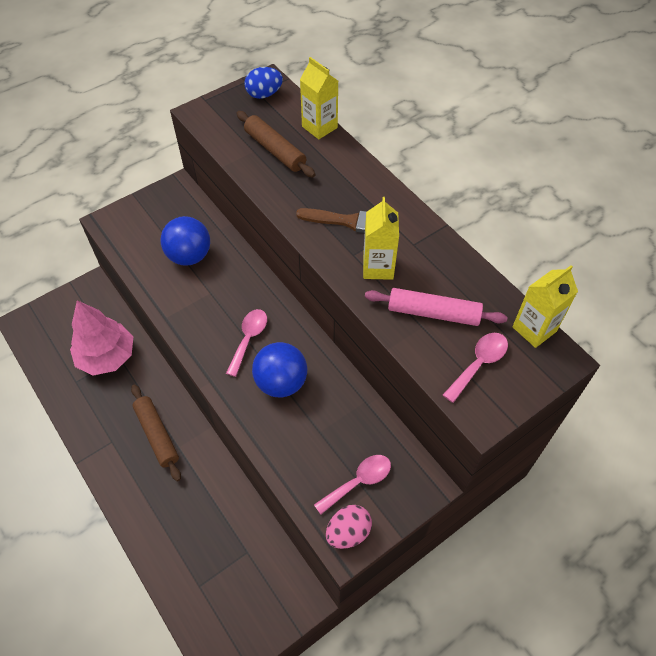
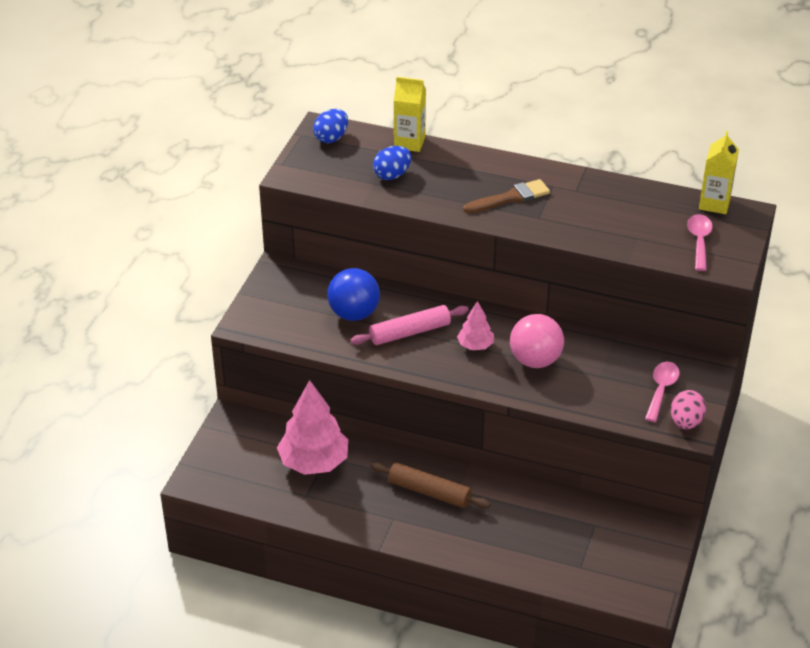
camera: 35 degrees left, 15 degrees down
(249, 339) = (475, 345): pink spoon -> pink tree
(275, 150) = (392, 175): brown rolling pin -> blue egg
(281, 382) = (535, 360): blue ball -> pink ball
(378, 267) = (566, 217): yellow carton -> none
(433, 313) = (637, 226): pink rolling pin -> pink rolling pin (409, 332)

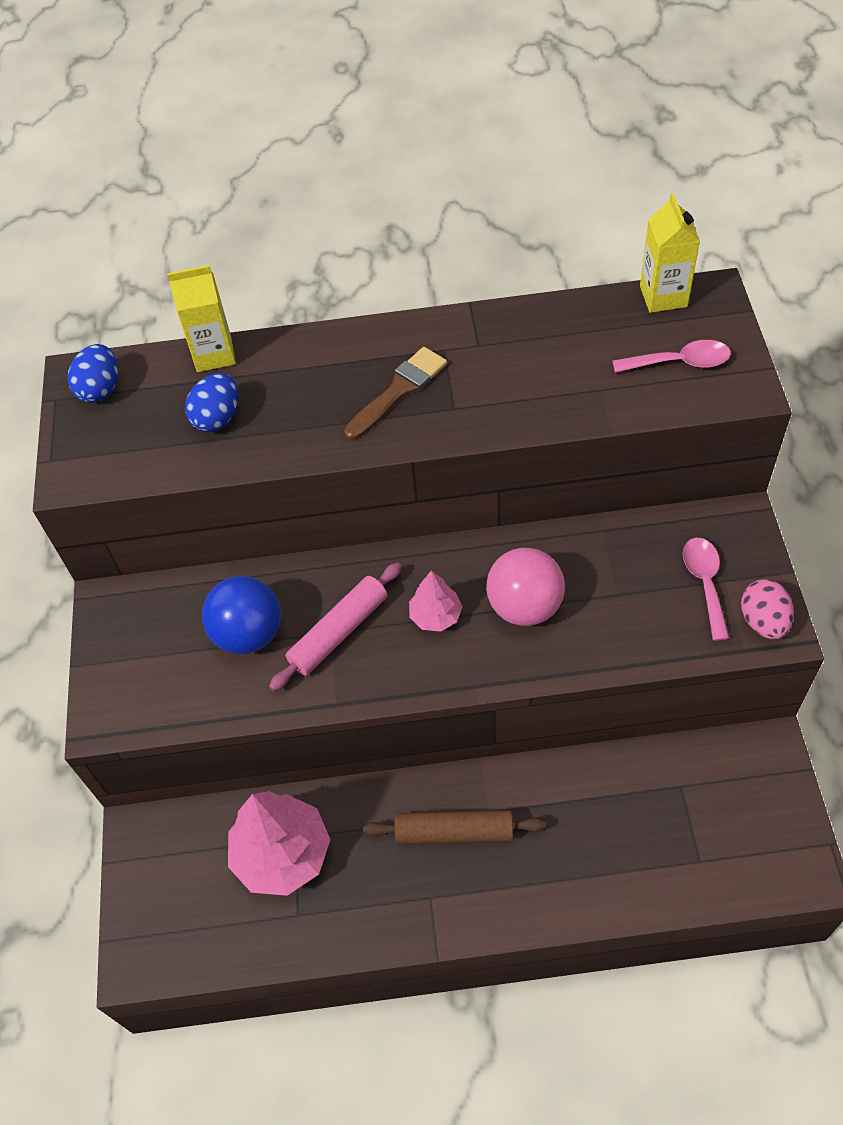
camera: 20 degrees left, 15 degrees up
(699, 241) = (680, 362): pink spoon -> pink spoon turned 105 degrees clockwise

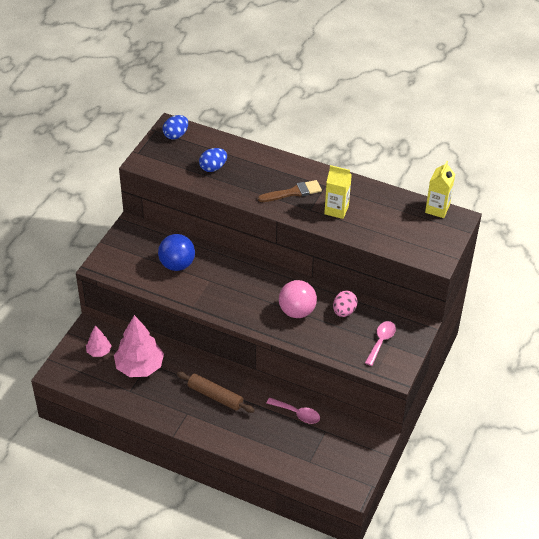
camera: 25 degrees right, 10 degrees down
(214, 354) = (230, 143): yellow carton -> yellow carton (336, 210)
(338, 632) = (213, 282): pink rolling pin -> none
(435, 616) = (257, 296): pink tree -> pink tree (99, 351)
(680, 362) = (420, 237): pink spoon -> pink spoon (297, 414)
(763, 621) = (393, 368): pink egg -> pink egg (344, 311)

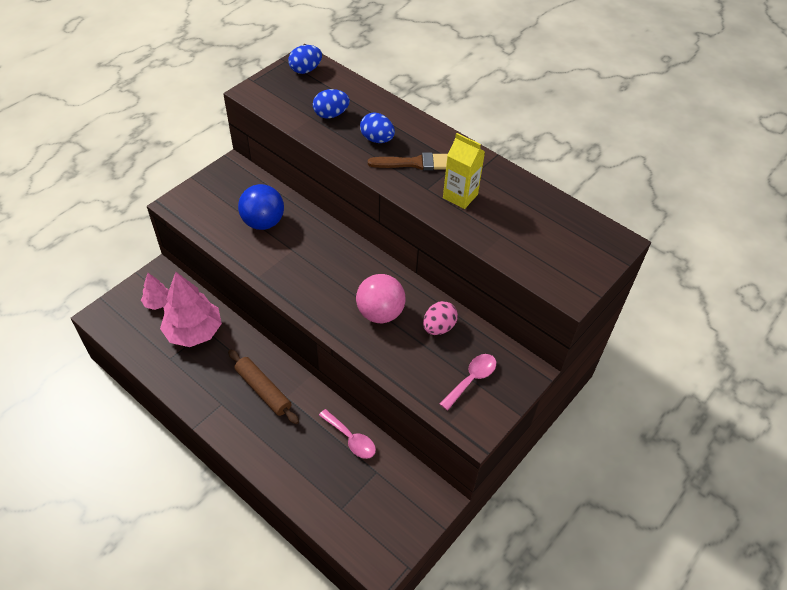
camera: 15 degrees right, 5 degrees up
(257, 180) = (377, 139): none -> blue egg
(437, 209) = (592, 223): yellow carton -> none

